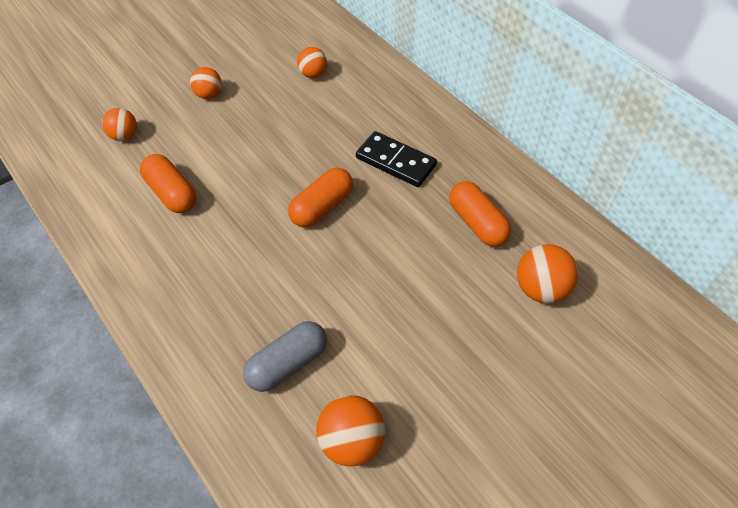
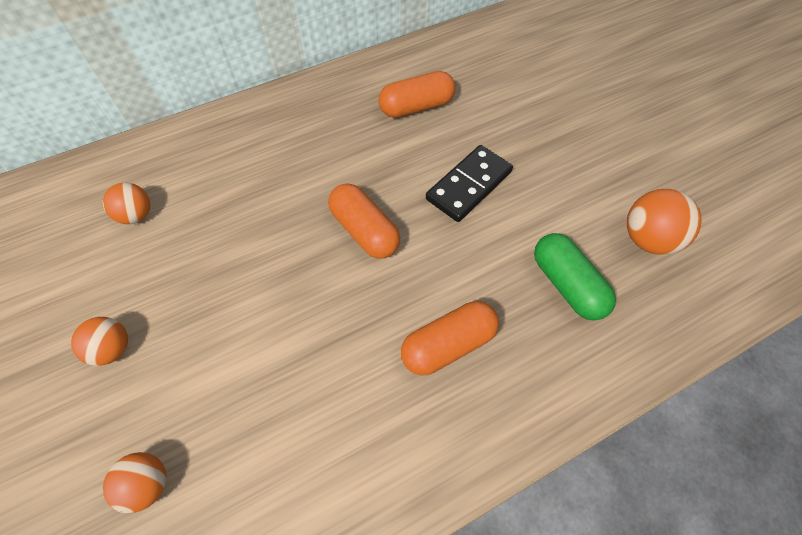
camera: 80 degrees left, 5 degrees up
(172, 193) = (294, 407): orange capsule -> orange capsule (448, 345)
(287, 364) = (567, 285): grey capsule -> green capsule
(395, 162) = (318, 155): black domino -> black domino (469, 185)
(540, 289) = (496, 81): orange ball -> none

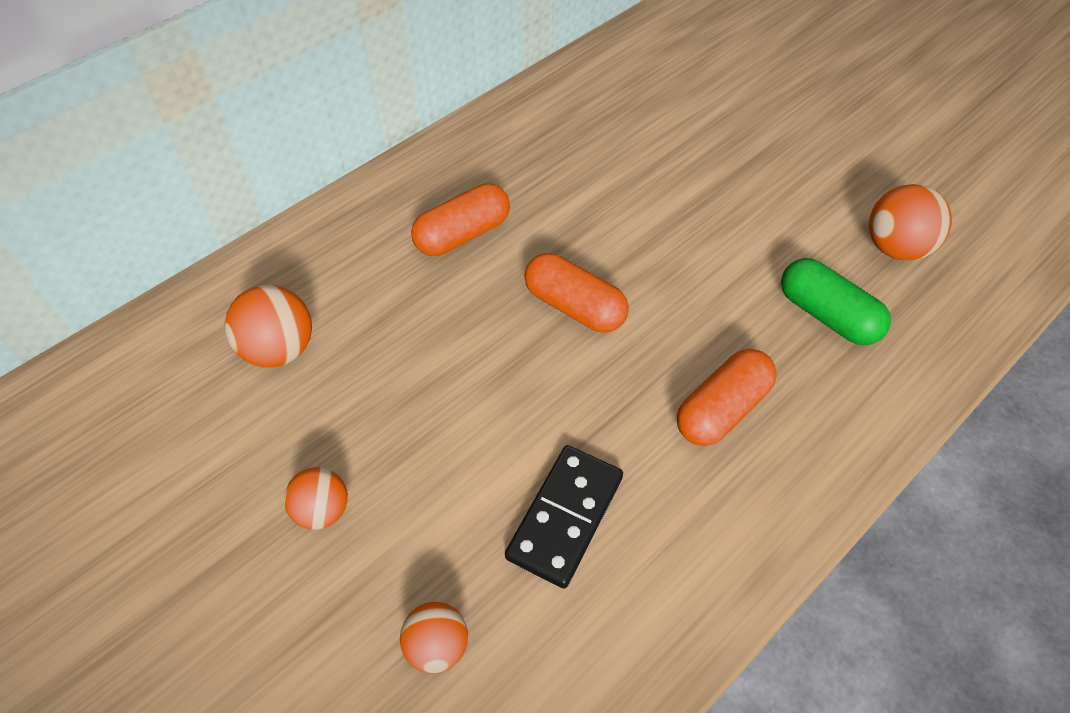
camera: 15 degrees left, 5 degrees down
(136, 215) = (279, 349): orange ball -> orange ball, size x1.51
(416, 107) = (577, 151): orange capsule -> orange capsule (462, 234)
(469, 185) = (676, 230): black domino -> black domino (565, 517)

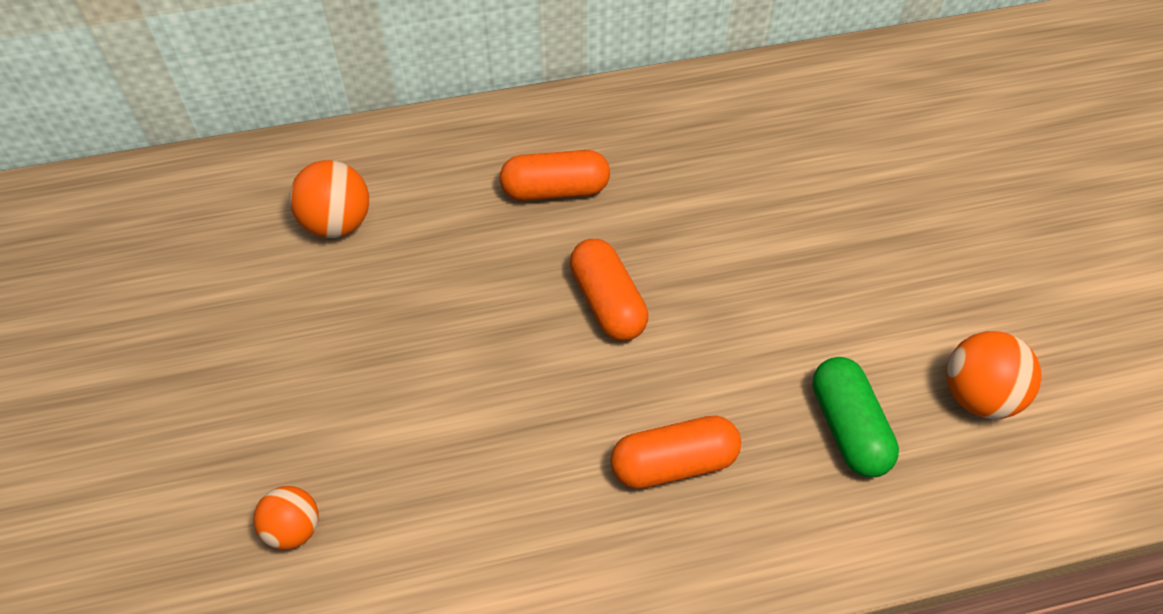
camera: 30 degrees right, 0 degrees up
(322, 510) = (282, 373): orange ball -> none
(565, 517) = (465, 483): black domino -> none

